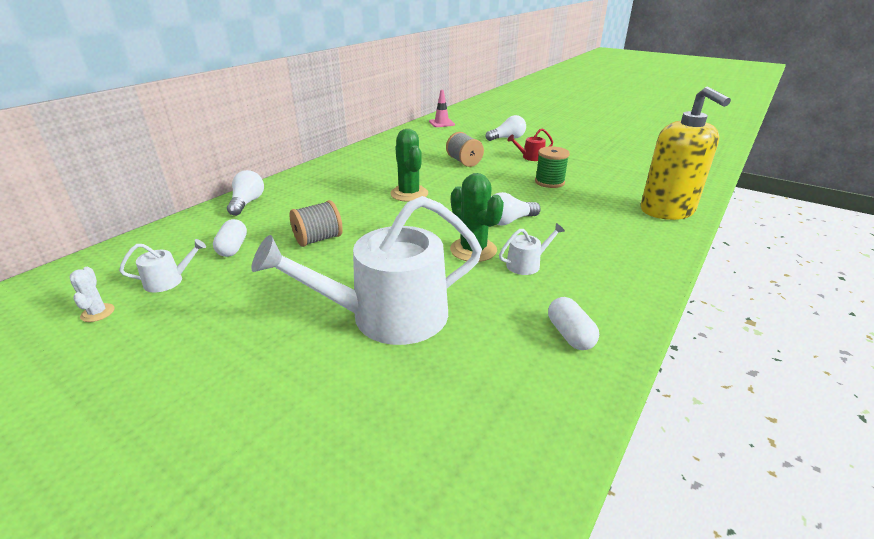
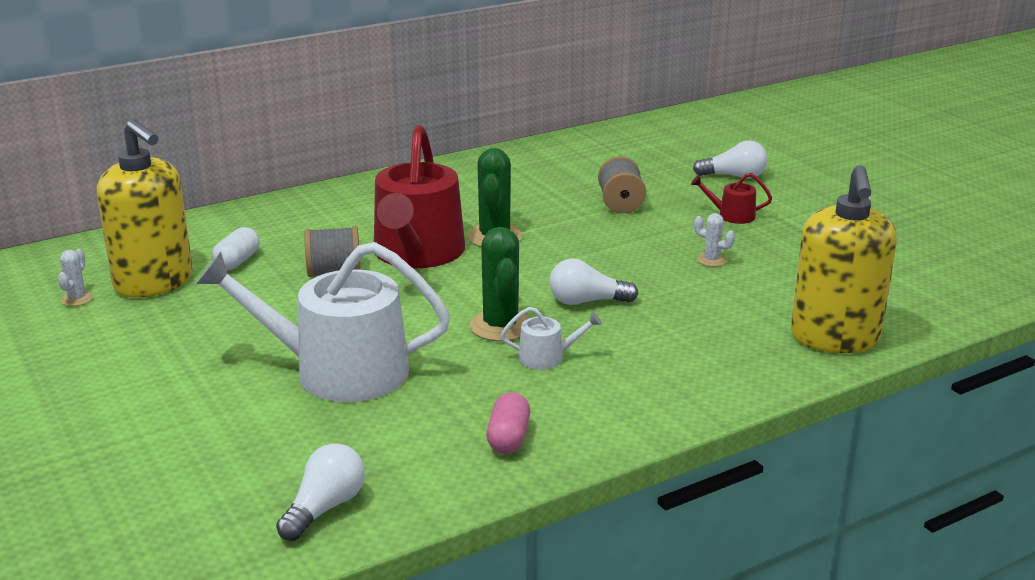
camera: 25 degrees right, 5 degrees down
(168, 281) = (154, 282): white watering can -> yellow soap dispenser
(247, 203) = (289, 209): white light bulb -> white light bulb (325, 508)
(368, 214) = (417, 253): none -> red watering can
(441, 123) = (658, 130): pink traffic cone -> none
(549, 182) = (711, 260): green spool -> white cactus
(570, 334) = (508, 438): white capsule -> pink capsule

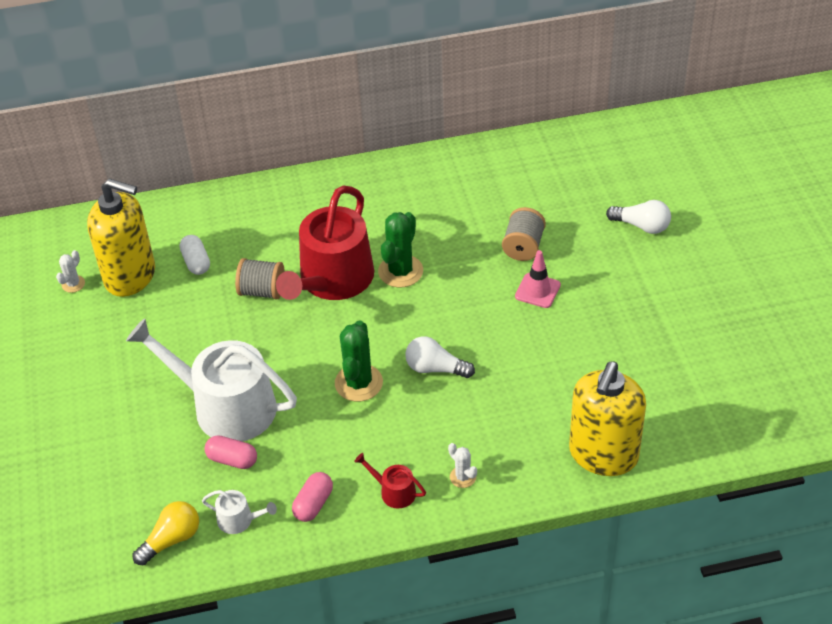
camera: 20 degrees right, 20 degrees up
(154, 282) = (130, 276): yellow soap dispenser -> yellow soap dispenser turned 45 degrees counterclockwise
(237, 261) = (196, 262): white capsule -> white capsule turned 60 degrees counterclockwise
(325, 508) = (171, 540): white light bulb -> yellow light bulb
(373, 416) = (232, 460): none -> pink capsule
(547, 357) = (377, 426): white watering can -> white watering can (239, 520)
(660, 231) = (537, 290): none -> pink traffic cone
(711, 260) = (559, 338): white cactus -> white cactus (463, 477)
(732, 215) = (608, 282): red watering can -> red watering can (394, 492)

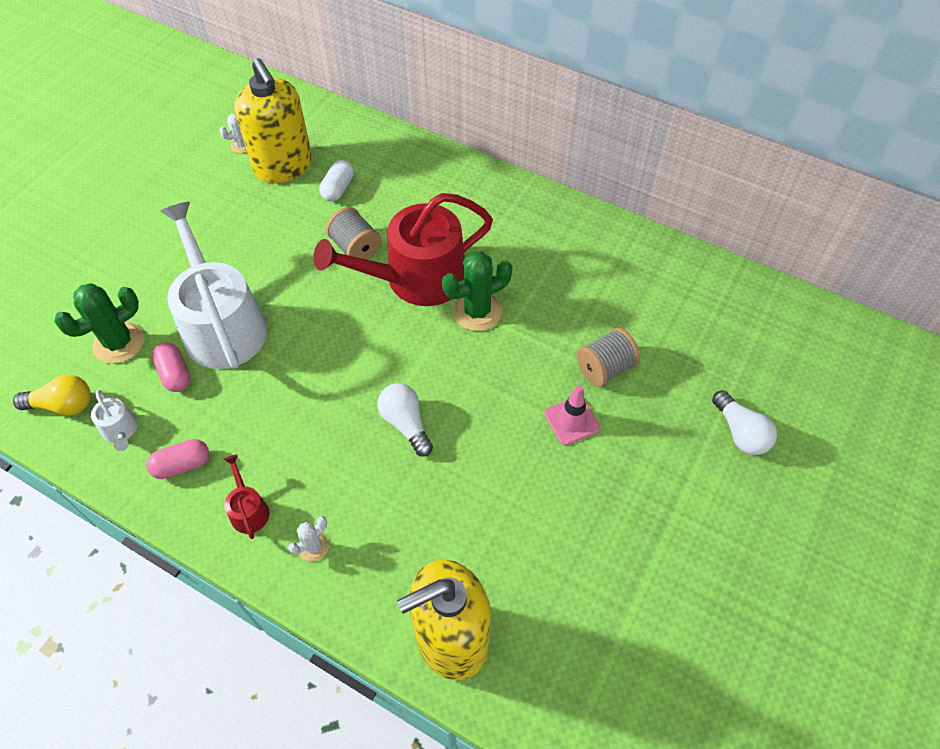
camera: 40 degrees right, 10 degrees up
(358, 383) = (334, 386): green cactus -> green cactus (119, 343)
(463, 477) = (313, 547): white cactus -> white cactus turned 45 degrees clockwise

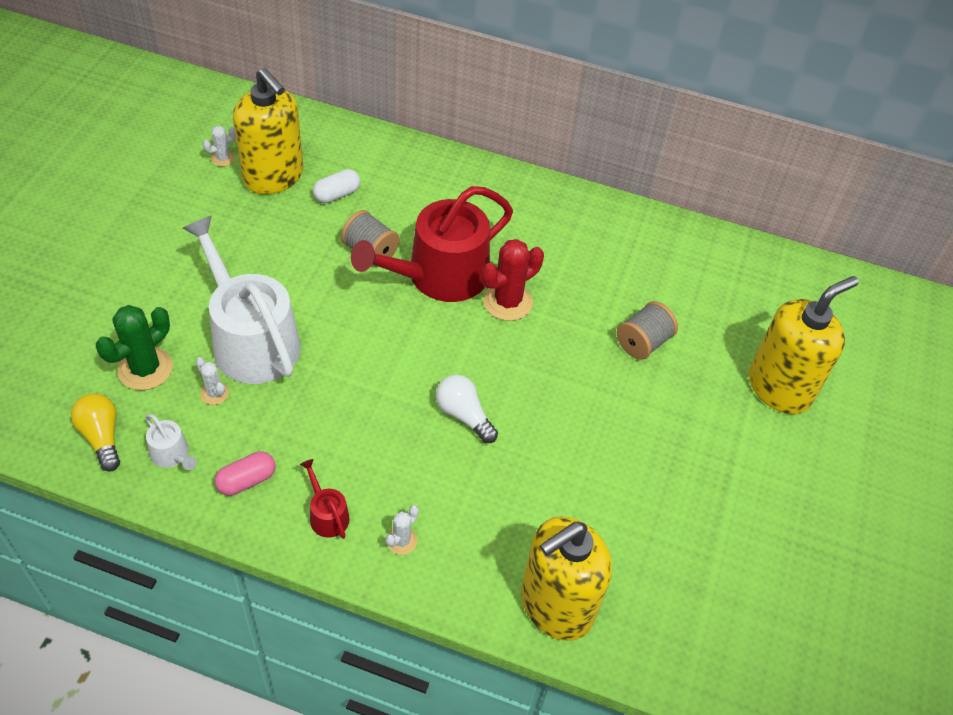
camera: 15 degrees left, 5 degrees down
(63, 405) = (102, 437): yellow light bulb -> yellow light bulb turned 105 degrees counterclockwise
(175, 374) = (214, 393): pink capsule -> white cactus
(338, 189) = (337, 194): white capsule -> white capsule turned 45 degrees clockwise
(477, 311) = (507, 302): green cactus -> red cactus
(571, 421) = (623, 394): pink traffic cone -> none
(740, 432) = (779, 387): white light bulb -> yellow soap dispenser

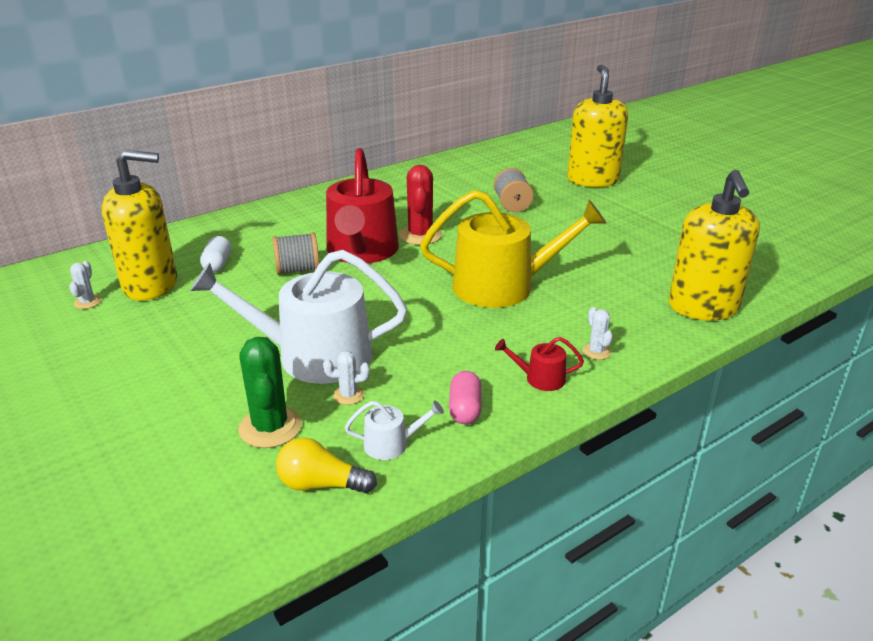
camera: 50 degrees left, 20 degrees down
(464, 415) = (503, 286): white light bulb -> yellow watering can

